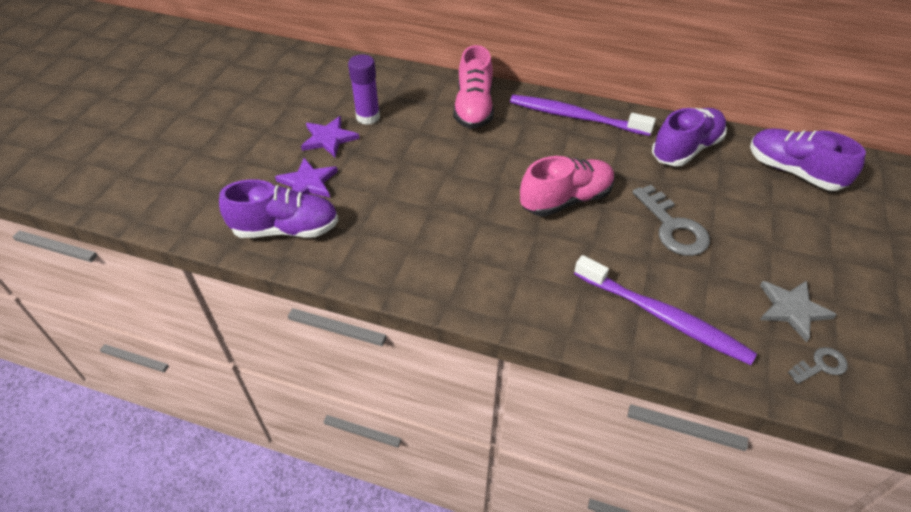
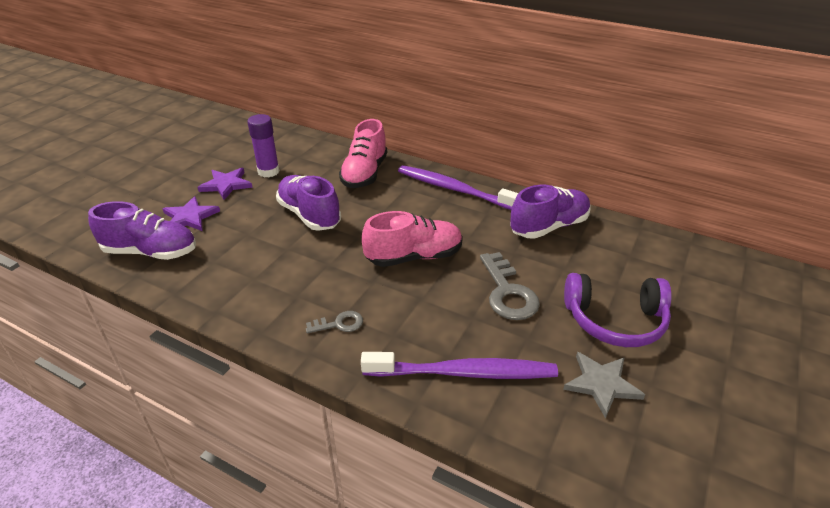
camera: 10 degrees right, 10 degrees down
(663, 317) = (464, 373): purple toothbrush -> purple toothbrush turned 45 degrees counterclockwise
(782, 243) = (615, 321): none -> purple headphones
(793, 171) = (650, 257): purple shoe -> purple shoe (309, 215)
(820, 365) = (612, 444): grey key -> grey key (339, 324)

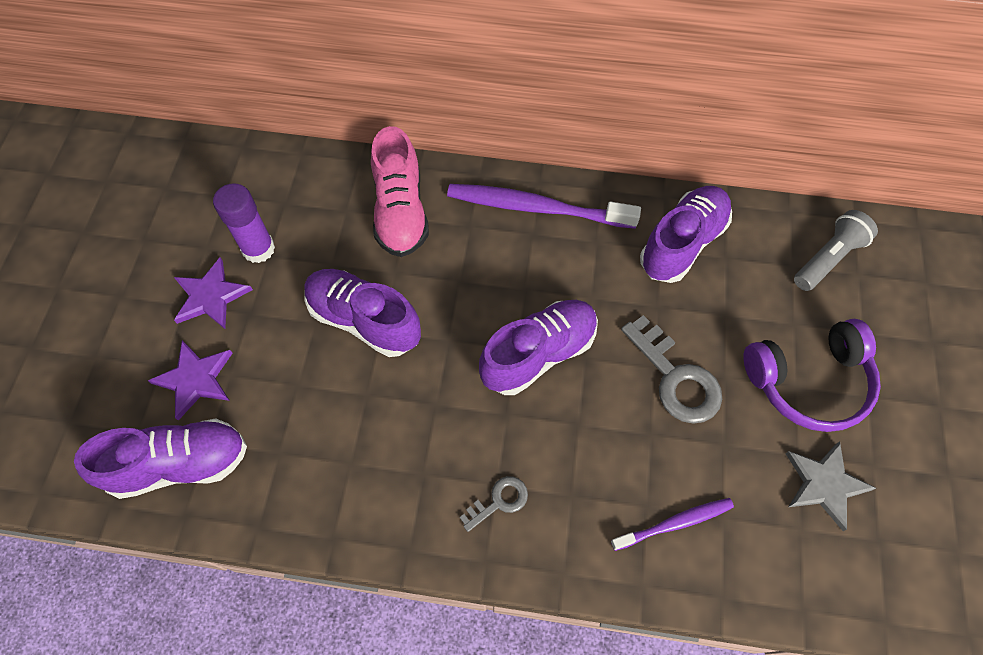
camera: 20 degrees left, 25 degrees up
(414, 257) = (538, 354): pink shoe -> purple shoe
(464, 373) = (674, 523): purple toothbrush -> purple toothbrush, size x0.56
(660, 258) = (828, 258): none -> grey flashlight

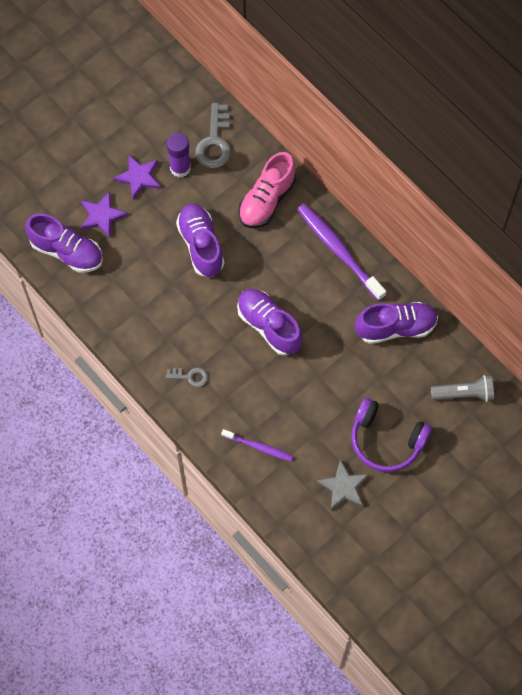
camera: 40 degrees right, 5 degrees up
(538, 354) = (269, 326): purple shoe -> purple shoe turned 135 degrees counterclockwise
(675, 378) = (323, 388): grey key -> grey key (214, 142)

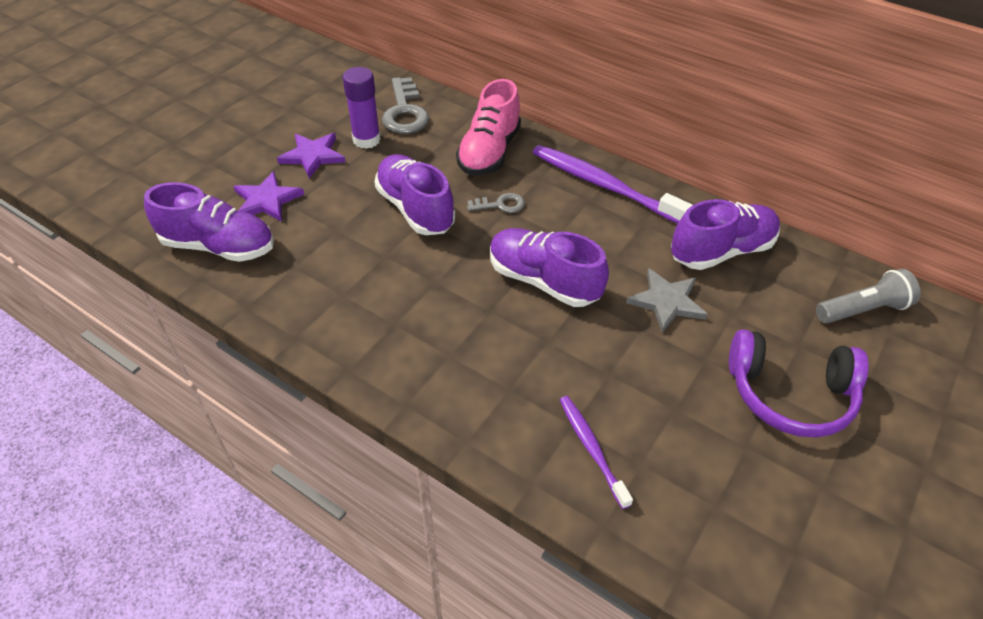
camera: 15 degrees left, 20 degrees down
(190, 376) = (444, 367): grey key -> grey key (500, 205)
(258, 447) = (591, 448): purple toothbrush -> purple toothbrush turned 120 degrees counterclockwise
(343, 487) = (761, 481): grey star -> grey star (666, 302)

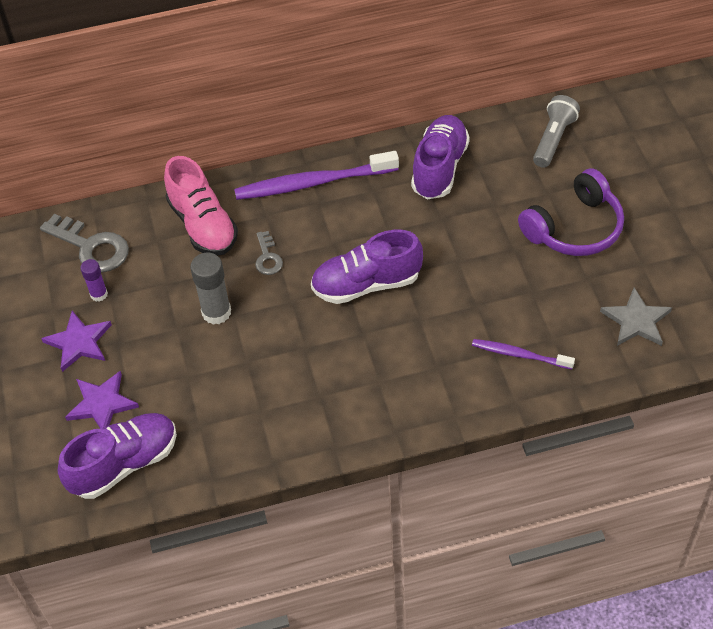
camera: 45 degrees left, 5 degrees up
(366, 140) = (99, 294): purple glue stick -> purple glue stick, size x0.60
(415, 209) = (216, 312): purple shoe -> grey glue stick
(500, 205) = (268, 257): grey key -> grey key turned 135 degrees clockwise
(666, 302) = (451, 231): grey star -> grey star (636, 321)

